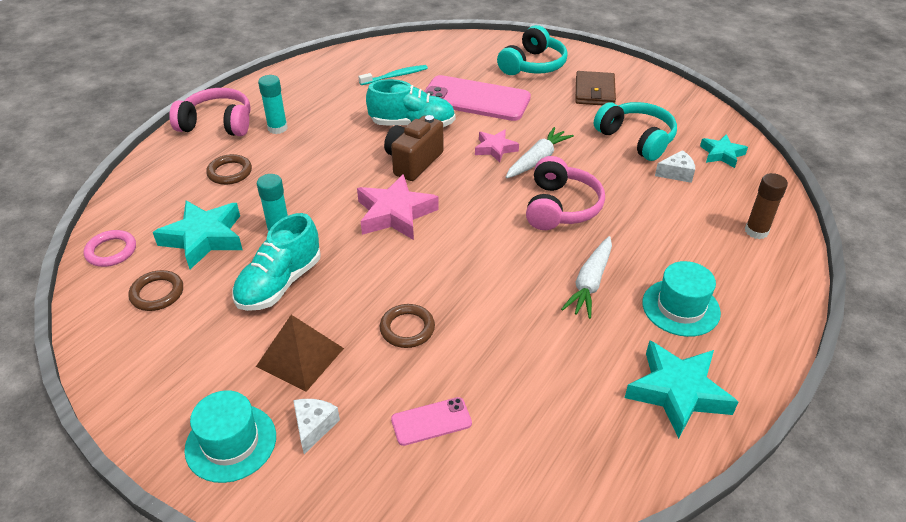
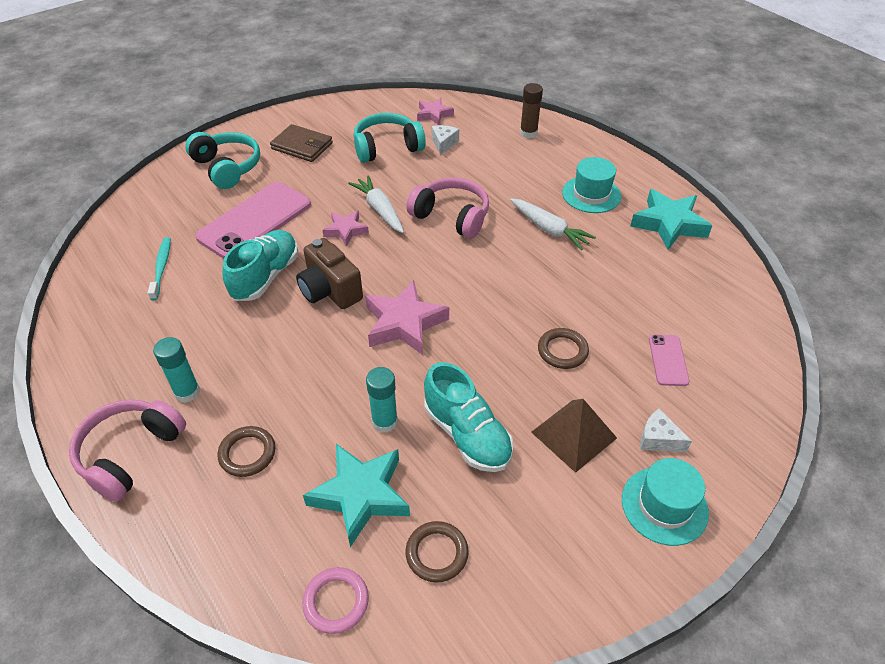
camera: 70 degrees left, 5 degrees up
(722, 154) = (434, 114): turquoise star -> pink star

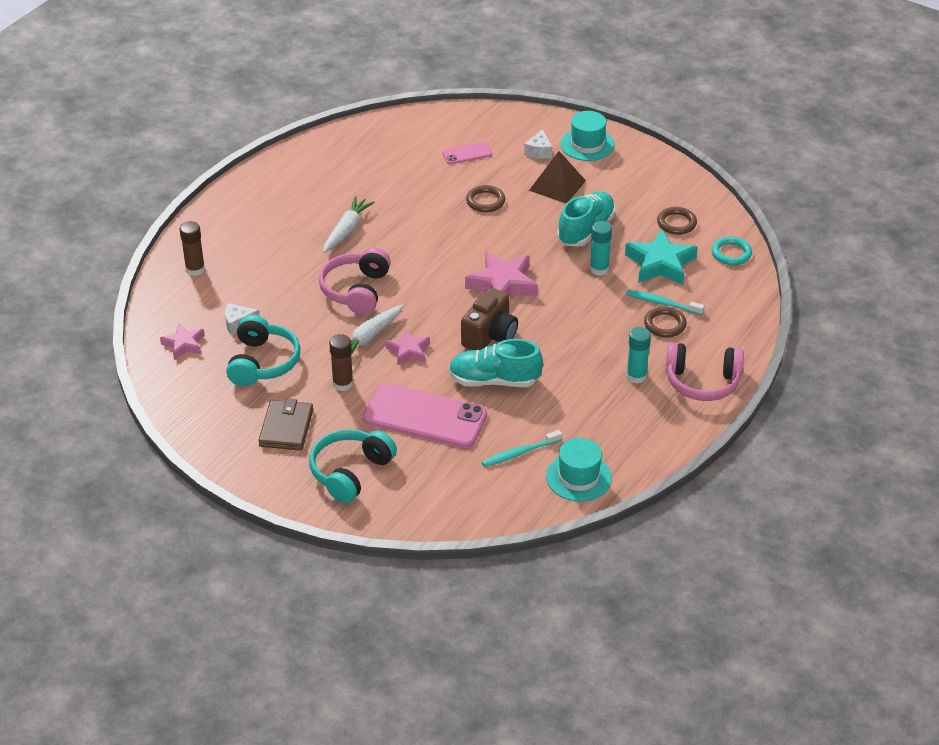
camera: 110 degrees left, 5 degrees down
(286, 466) = (662, 303): none -> turquoise toothbrush
(331, 183) = (343, 384): none -> brown glue stick
(336, 602) = (731, 253): pink ring -> turquoise ring
(387, 147) = (262, 362): turquoise headphones -> turquoise headphones turned 135 degrees counterclockwise
(591, 194) = (284, 214): turquoise hat -> turquoise hat (578, 477)
(669, 224) = (308, 167): turquoise star -> none

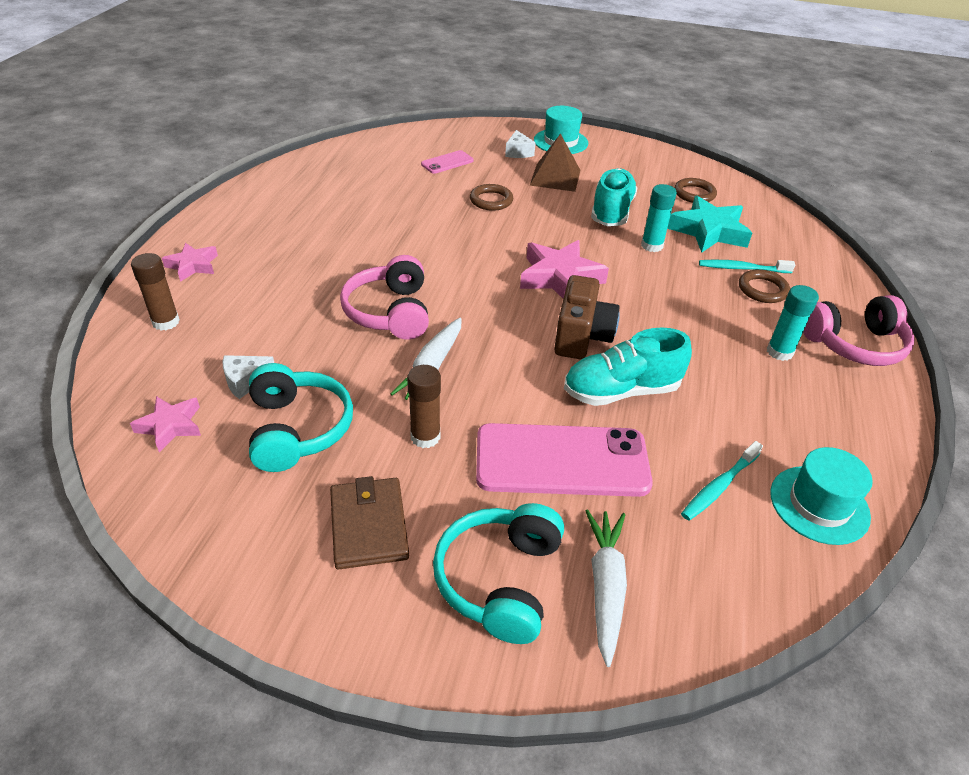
camera: 20 degrees left, 0 degrees up
(347, 230) = (350, 249): white carrot -> white carrot (605, 587)
(408, 351) = (492, 374): pink star -> pink star (193, 265)
(731, 253) = (767, 212): turquoise ring -> none

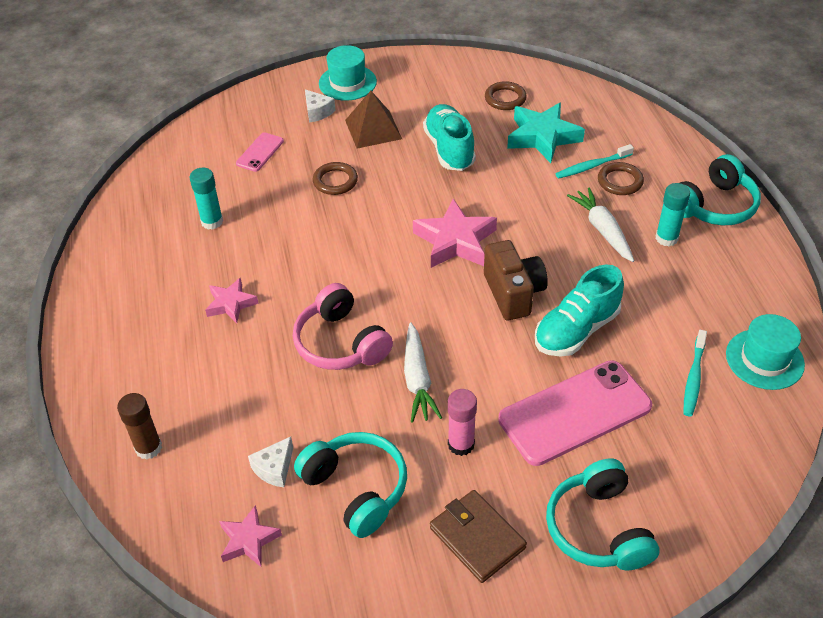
camera: 25 degrees left, 5 degrees up
(193, 265) = (117, 378): pink star -> pink star (231, 304)
(425, 437) = (461, 444): brown glue stick -> pink glue stick
(605, 587) = (669, 495): white carrot -> white carrot (602, 230)
(652, 246) = (507, 173): turquoise glue stick -> turquoise glue stick (212, 222)
(854, 344) = (713, 205): pink headphones -> turquoise headphones

